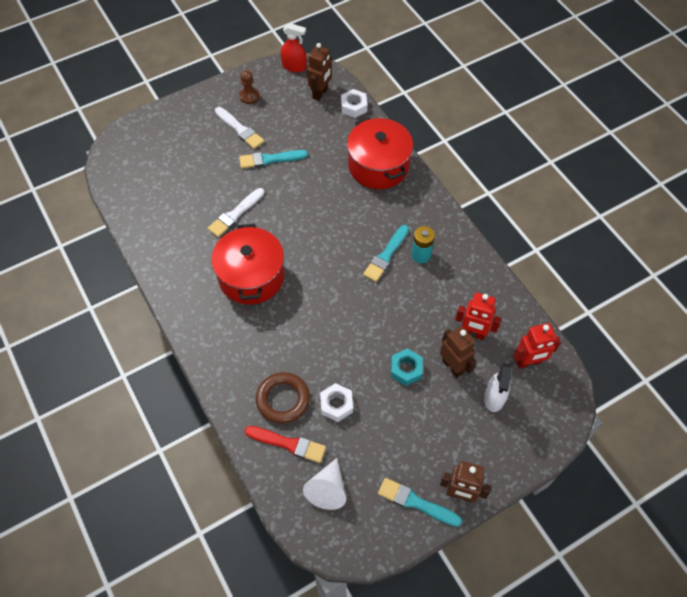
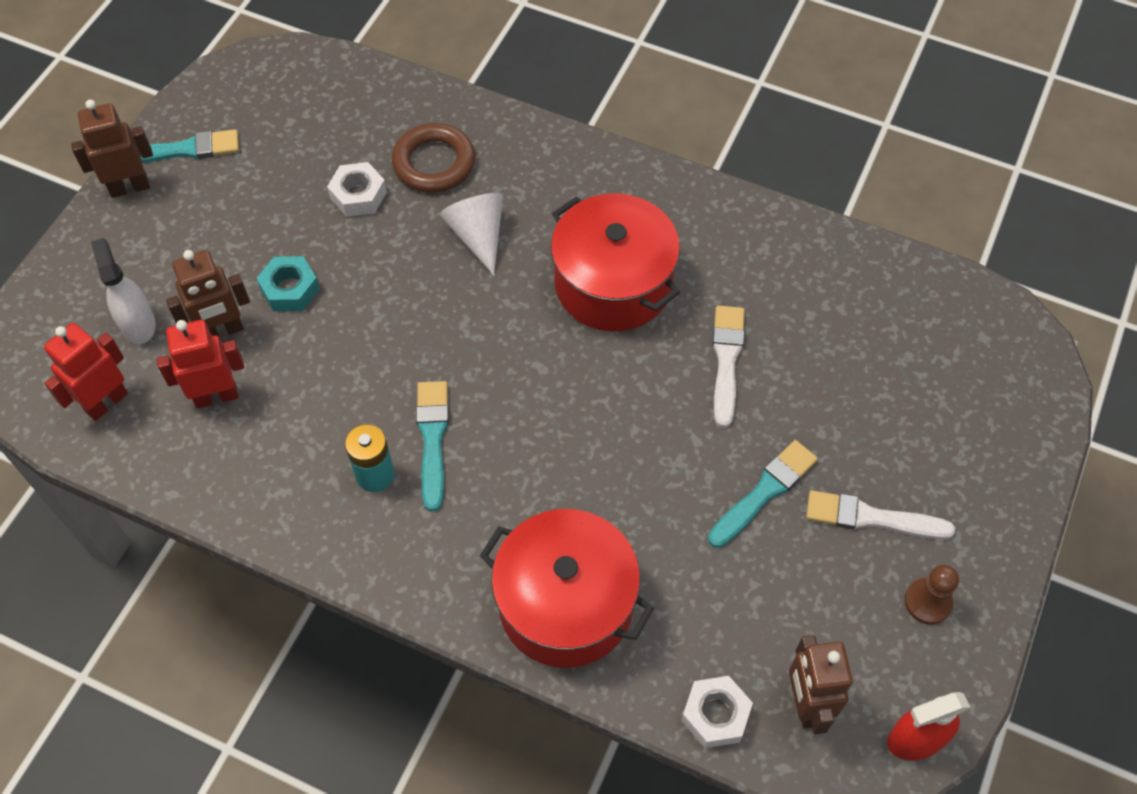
camera: 145 degrees right, 0 degrees up
(288, 444) = (388, 123): red brush -> none
(327, 489) = (303, 106): white cone -> white cone (478, 235)
(453, 366) = (222, 331): brown robot -> brown robot turned 45 degrees counterclockwise

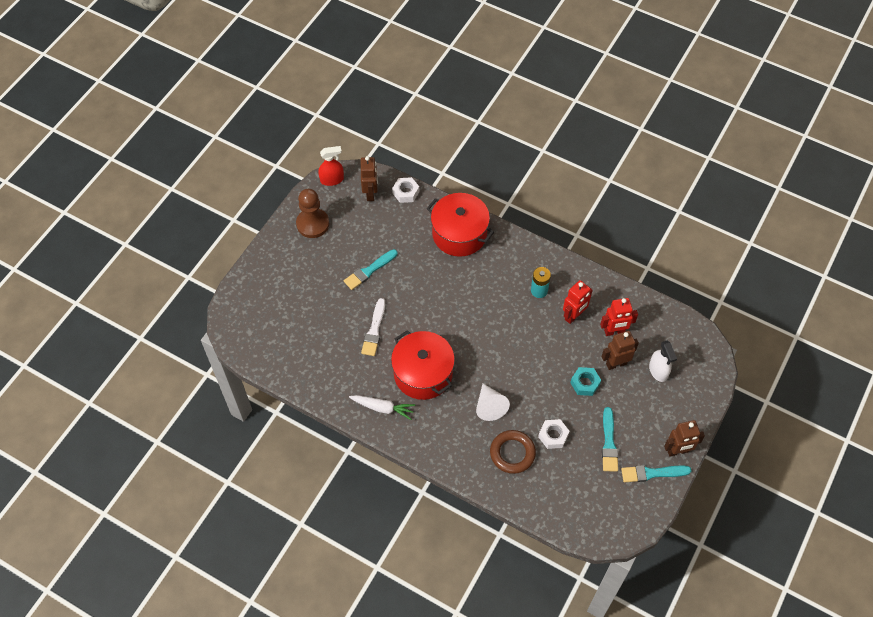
camera: 175 degrees left, 0 degrees up
(106, 402) = (665, 332): red robot -> red robot (574, 316)
(432, 439) = (513, 304): turquoise brush -> turquoise brush (609, 443)
(681, 218) = (383, 408): none -> white carrot
(871, 518) = (326, 257): white brush -> none
(927, 602) = (313, 224): brown pawn -> brown pawn, size x1.73

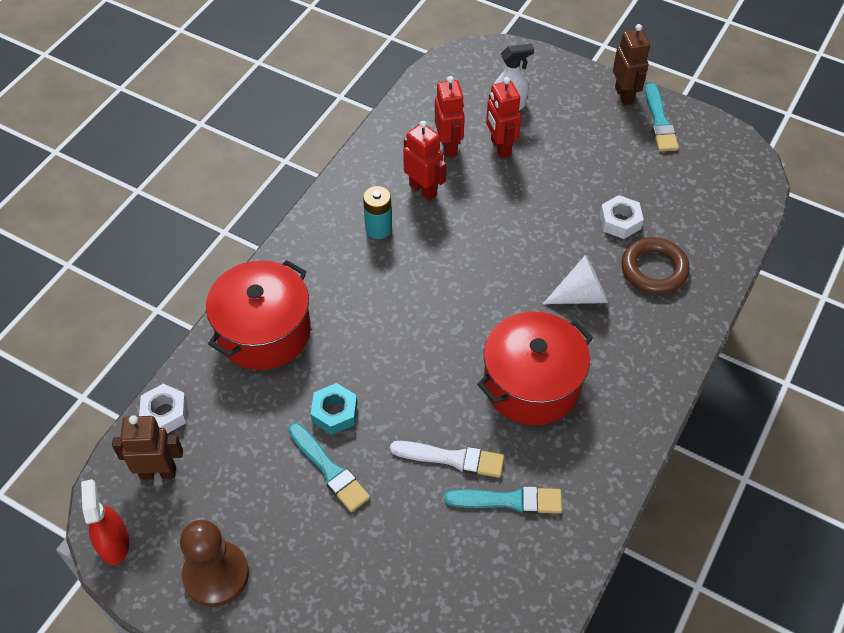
camera: 90 degrees left, 5 degrees down
(383, 408) = (599, 442): white carrot -> none
(585, 383) = (534, 182): turquoise nut -> turquoise nut (334, 412)
(609, 443) = (622, 162): turquoise brush -> turquoise brush (509, 500)
(616, 363) = (500, 147): brown robot -> red robot

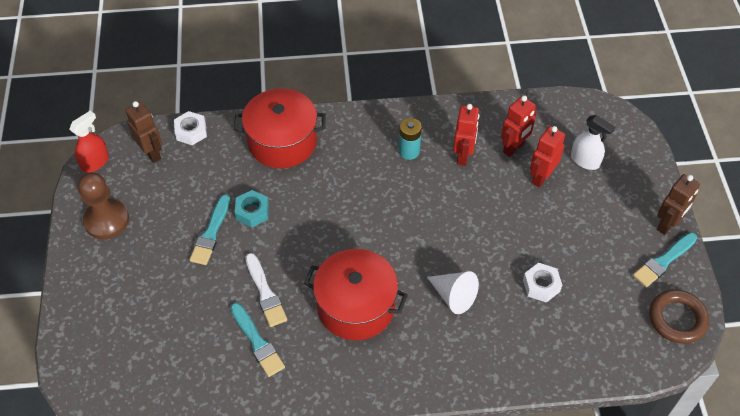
camera: 55 degrees right, 0 degrees up
(654, 269) = (516, 330): brown ring -> brown ring (677, 319)

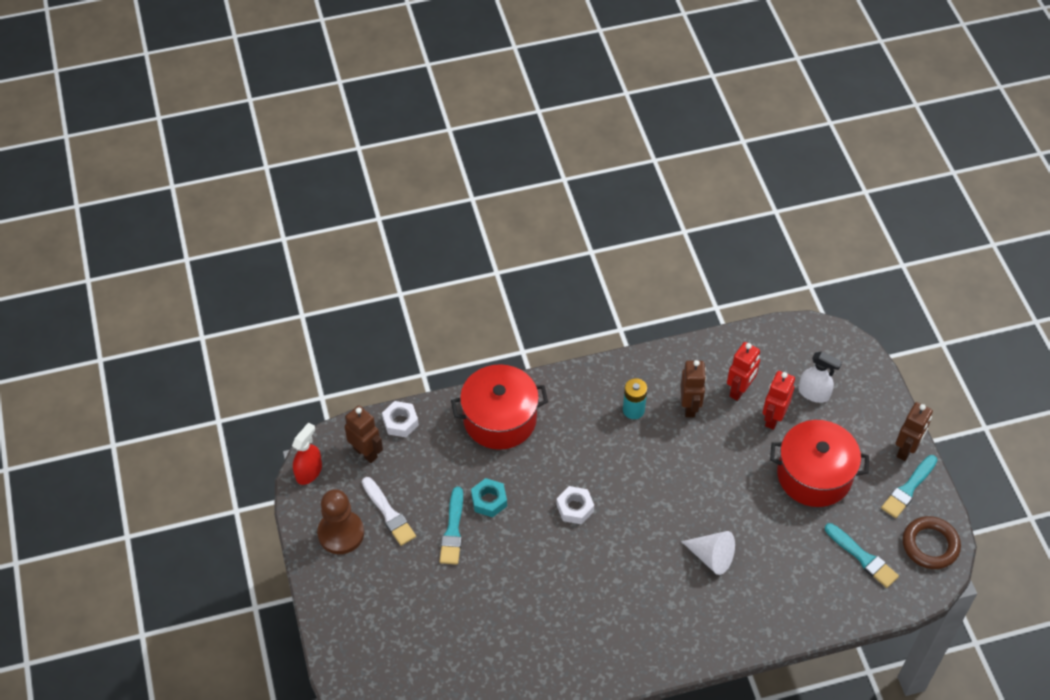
camera: 10 degrees left, 0 degrees up
(257, 342) = (530, 634): turquoise brush -> turquoise brush (862, 557)
(265, 293) = (525, 583): white brush -> white brush (389, 513)
(356, 306) = (618, 582): red pot -> red pot (814, 475)
(463, 156) = (690, 407): red robot -> brown robot
(541, 285) = (794, 532): white nut -> white nut (575, 508)

